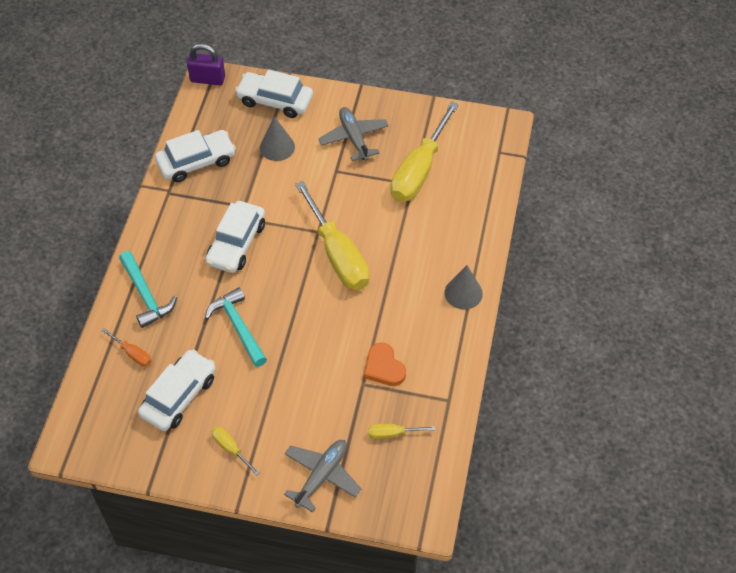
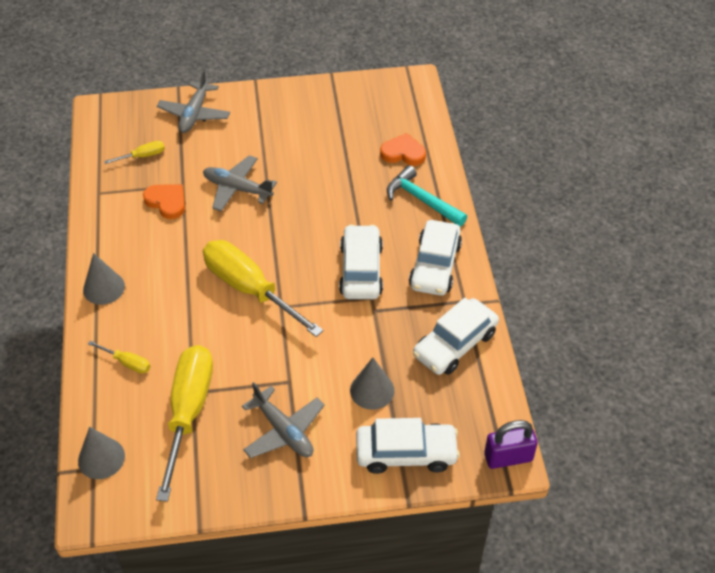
camera: 160 degrees right, 5 degrees down
(132, 353) = (403, 153): orange screwdriver -> orange heart
(179, 396) = (343, 134): white car -> white car (435, 265)
(231, 449) = (278, 112): yellow screwdriver -> yellow screwdriver (127, 363)
(238, 327) = (319, 198): turquoise hammer -> none
(311, 361) = (237, 189): none -> grey plane
(491, 156) = (101, 458): none -> grey cone

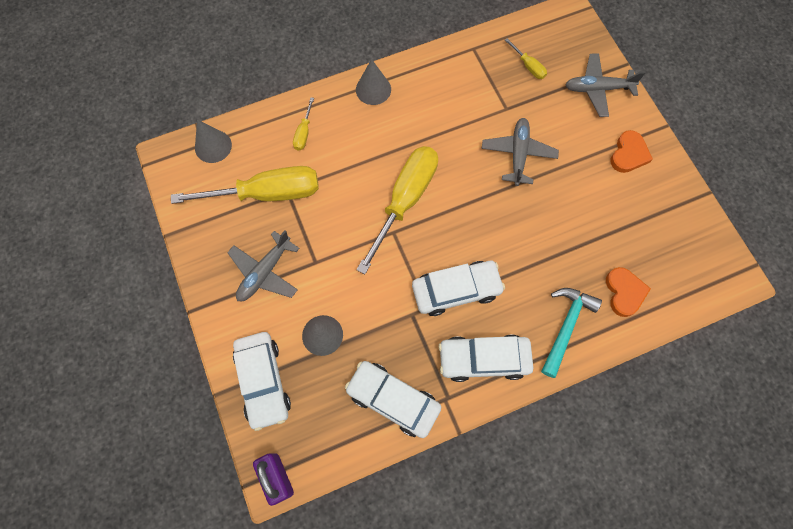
camera: 75 degrees right, 20 degrees up
(167, 202) = (481, 103): orange heart -> orange heart (628, 154)

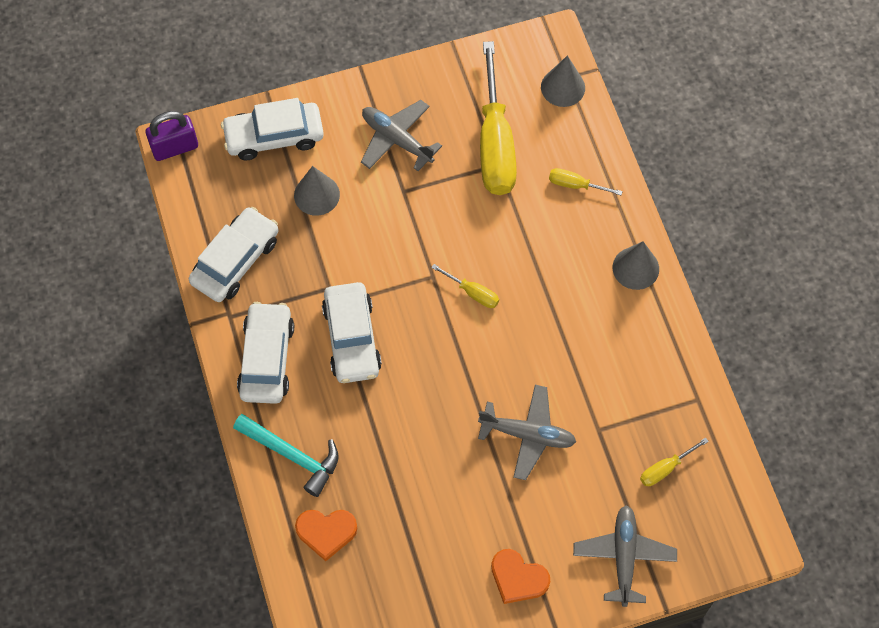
camera: 95 degrees right, 5 degrees down
(405, 201) = (472, 292): yellow screwdriver -> yellow screwdriver, size x0.43

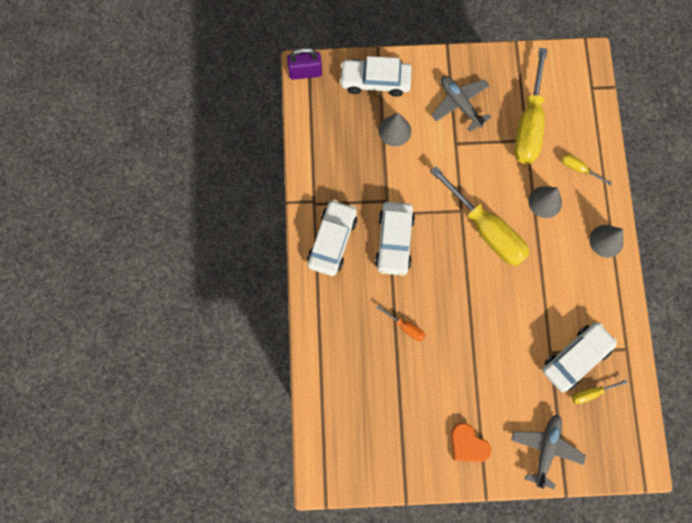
camera: 15 degrees right, 10 degrees up
(236, 261) = (328, 164): white car -> white car (576, 358)
(292, 455) = (334, 314): turquoise hammer -> none
(326, 532) = (344, 375): orange heart -> none
(395, 447) = (405, 327): none -> orange screwdriver
(472, 292) = (486, 229): yellow screwdriver -> yellow screwdriver, size x2.32
(527, 434) = (499, 342): grey plane -> none
(563, 87) = (587, 94): grey cone -> grey cone (545, 202)

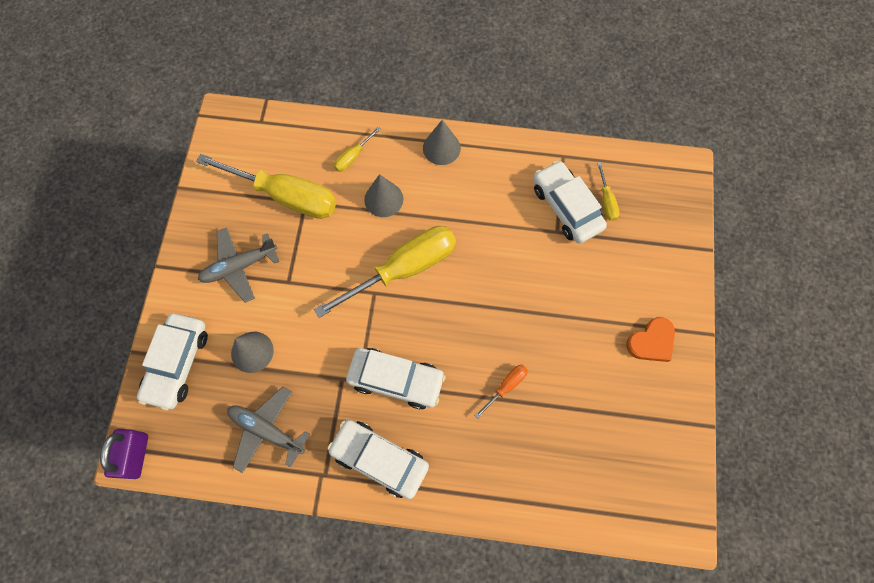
camera: 80 degrees left, 5 degrees down
(545, 449) = (663, 260): grey plane -> grey plane (267, 430)

